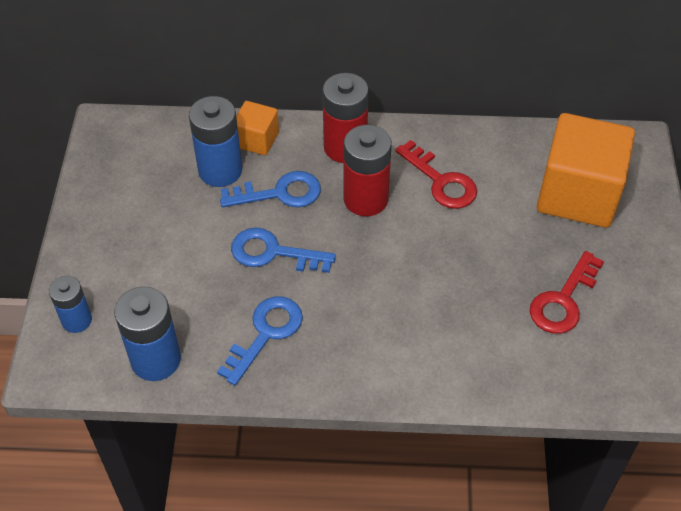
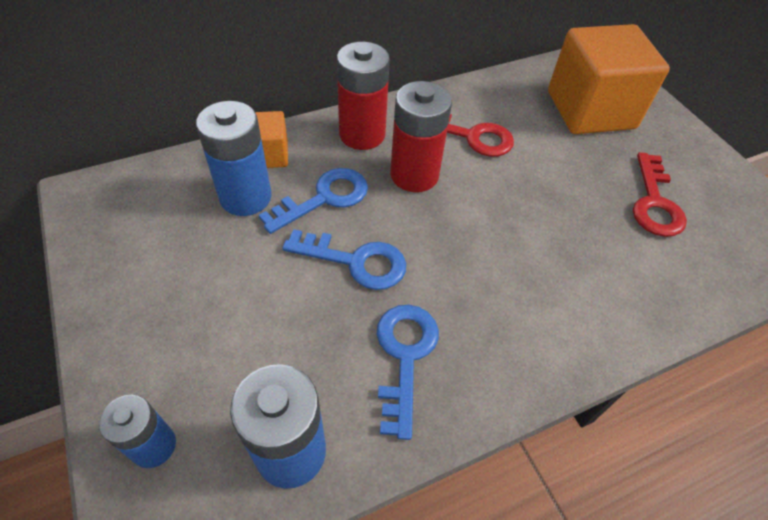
camera: 30 degrees left, 0 degrees up
(273, 252) = (355, 261): blue key -> blue key turned 150 degrees counterclockwise

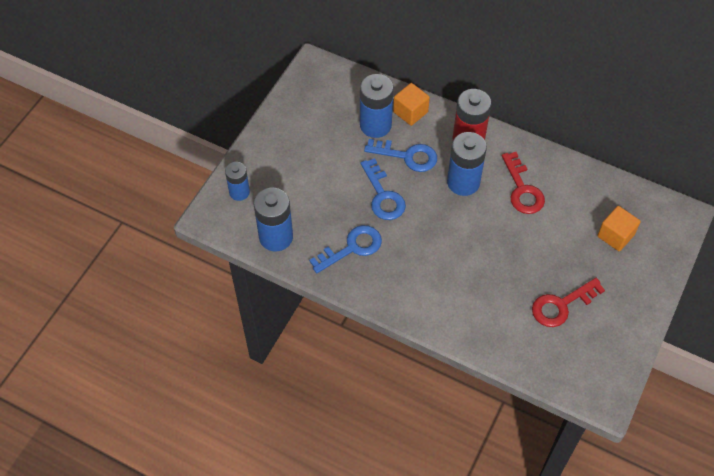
camera: 55 degrees right, 5 degrees up
(414, 175) = (463, 182): red battery -> blue battery
(590, 110) = (615, 235): orange cube -> orange cube, size x0.50

